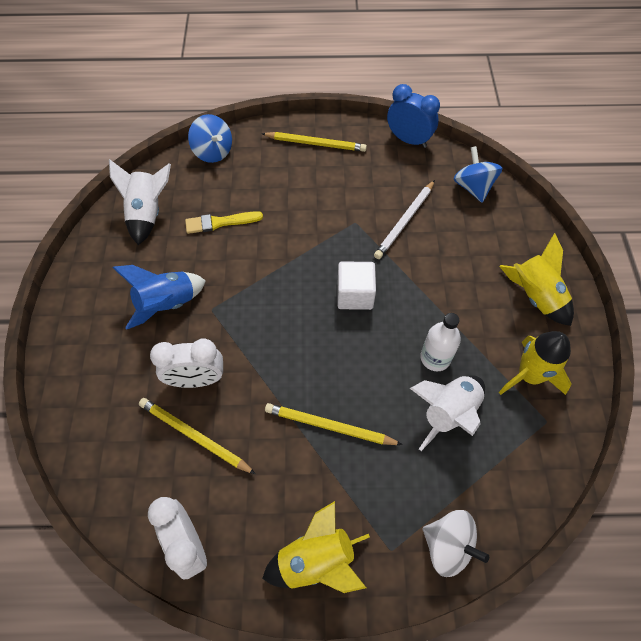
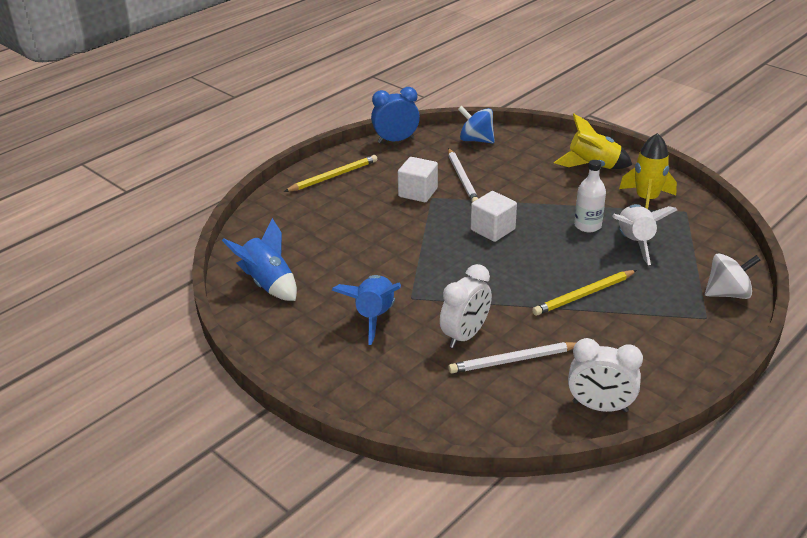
camera: 45 degrees left, 25 degrees down
(147, 214) = (268, 284): white rocket -> blue rocket
(194, 436) = (513, 360): yellow pencil -> white pencil
(213, 152) = (260, 223): blue spinning top -> none
(220, 222) = (336, 254): yellow brush -> none
(316, 560) = (679, 353): yellow rocket -> none
(352, 209) = (418, 192): none -> white cube

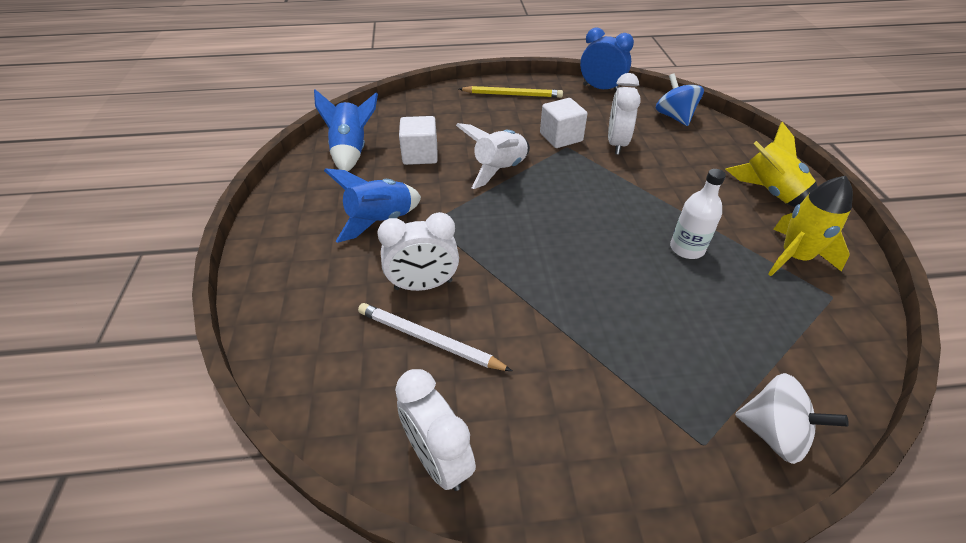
camera: 40 degrees right, 10 degrees up
(462, 179) = (616, 144): white pencil -> white clock
(492, 230) = (583, 201): white cube -> white cube (420, 155)
(584, 295) = (588, 319): yellow pencil -> none
(635, 243) = (720, 296): white rocket -> white rocket (499, 169)

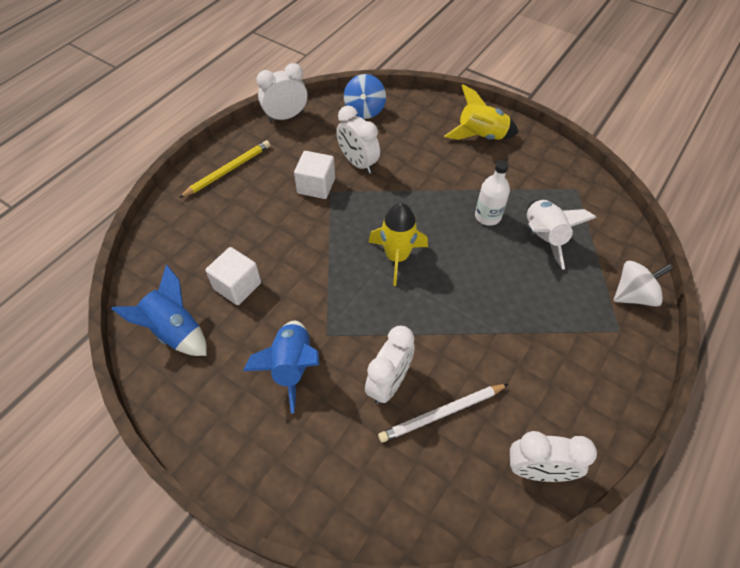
camera: 50 degrees left, 10 degrees up
(499, 169) = (312, 249): white rocket -> white rocket (543, 237)
(601, 88) = (286, 116): blue clock -> white clock
(674, 117) = (364, 110): blue spinning top -> blue spinning top turned 105 degrees counterclockwise
(794, 257) = (538, 176): yellow rocket -> yellow rocket (396, 257)

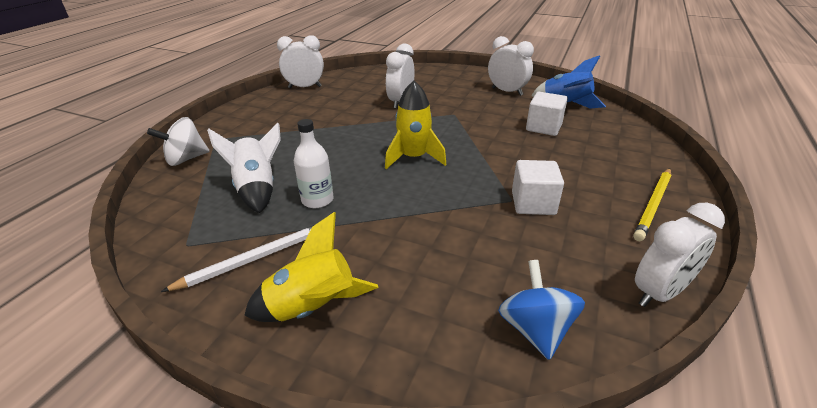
camera: 170 degrees right, 20 degrees down
(292, 366) = (470, 101): blue rocket -> none
(358, 163) = (497, 236): white clock -> white clock (507, 91)
(442, 414) = (363, 96): white pencil -> white pencil (254, 259)

